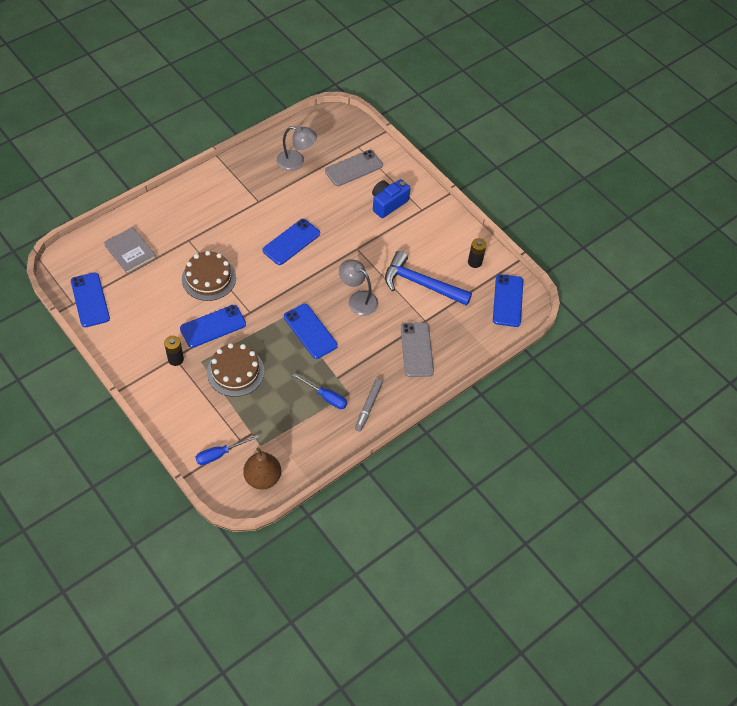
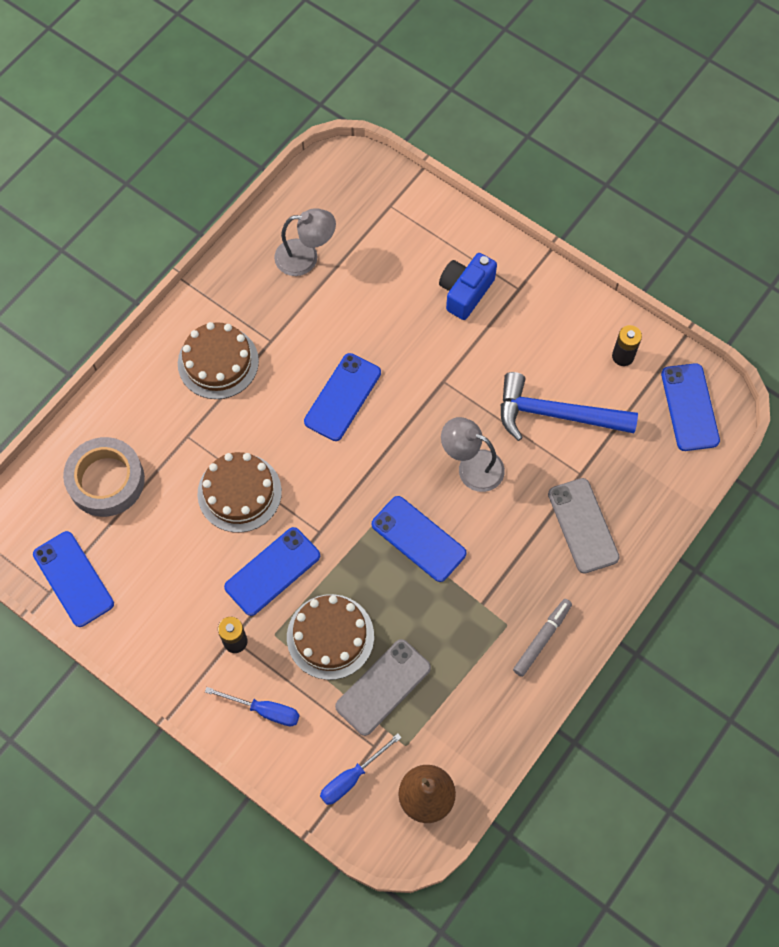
camera: 10 degrees left, 10 degrees up
(130, 252) = (106, 480): grey book -> grey tape
(222, 205) = (218, 362): none -> brown cake
(325, 397) = (475, 640): blue screwdriver -> blue screwdriver (264, 710)
(353, 168) = (395, 245): grey phone -> grey phone (383, 687)
(368, 407) = (542, 639): grey marker -> grey marker turned 150 degrees counterclockwise

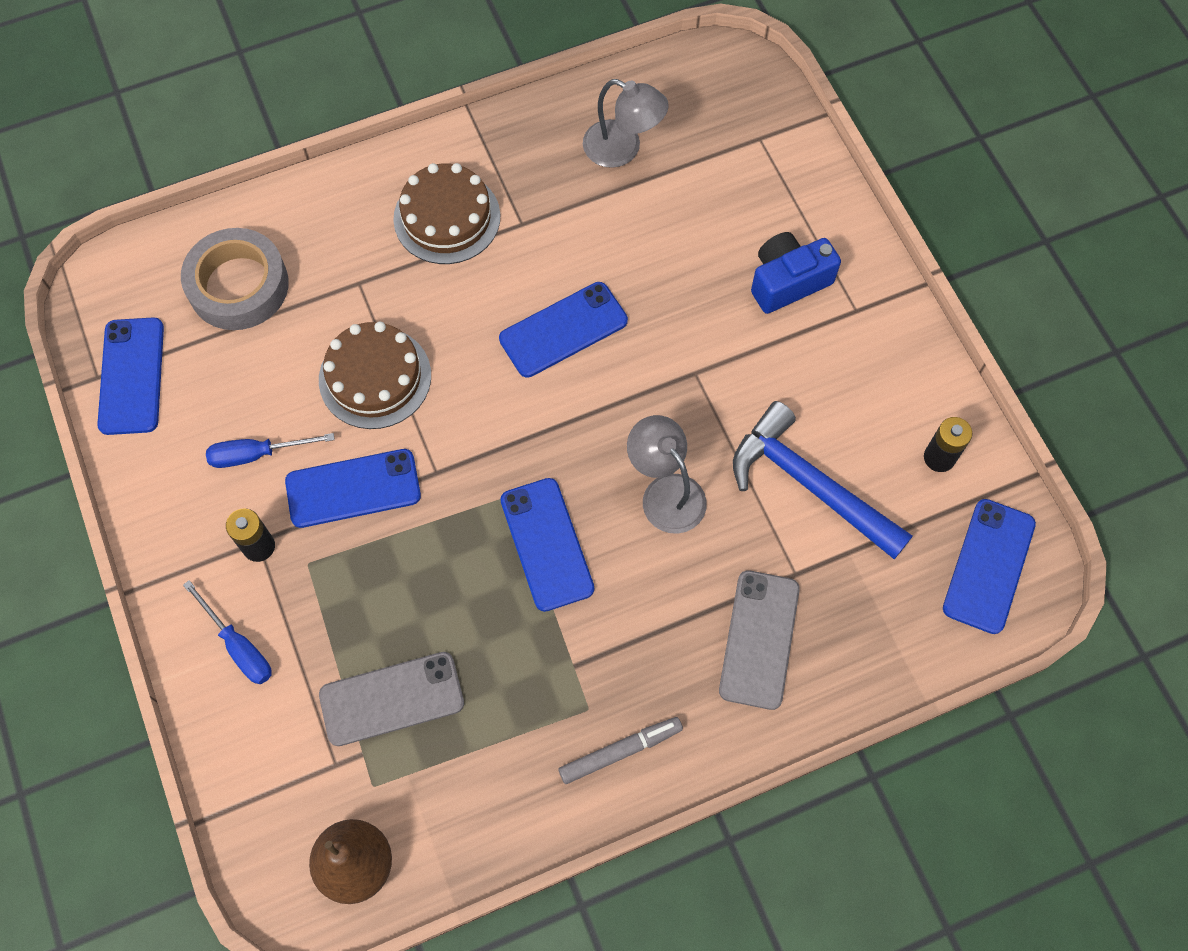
camera: 30 degrees right, 0 degrees up
(330, 636) = (369, 602): brown cake -> none
(352, 777) = (285, 786): blue screwdriver -> blue screwdriver (257, 454)

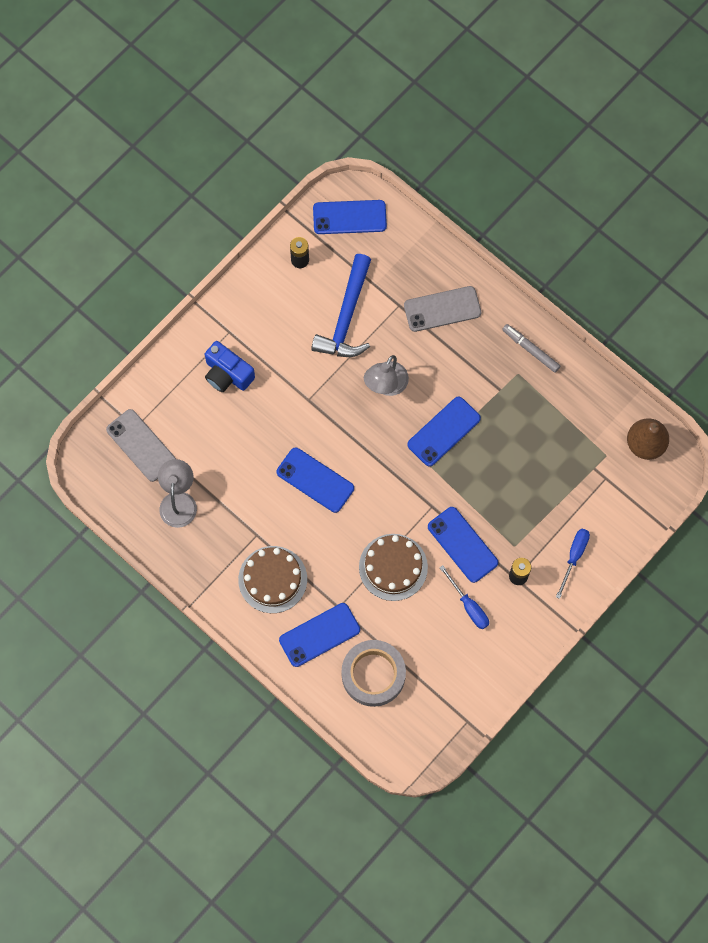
camera: 115 degrees left, 5 degrees up
(132, 376) = (457, 702): blue phone -> blue phone (319, 635)
(391, 699) = (561, 468): grey phone -> grey phone (141, 445)

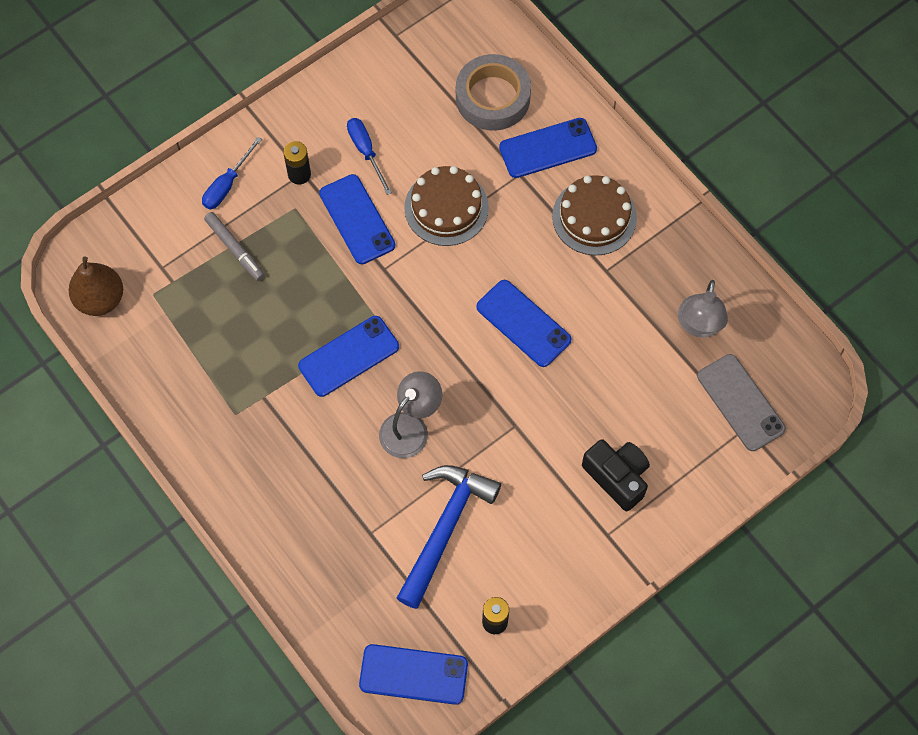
camera: 170 degrees left, 5 degrees down
(227, 374) = (617, 477): blue camera -> black camera
(442, 309) = (313, 517): grey phone -> none
(530, 350) = (210, 442): grey marker -> grey marker (235, 249)

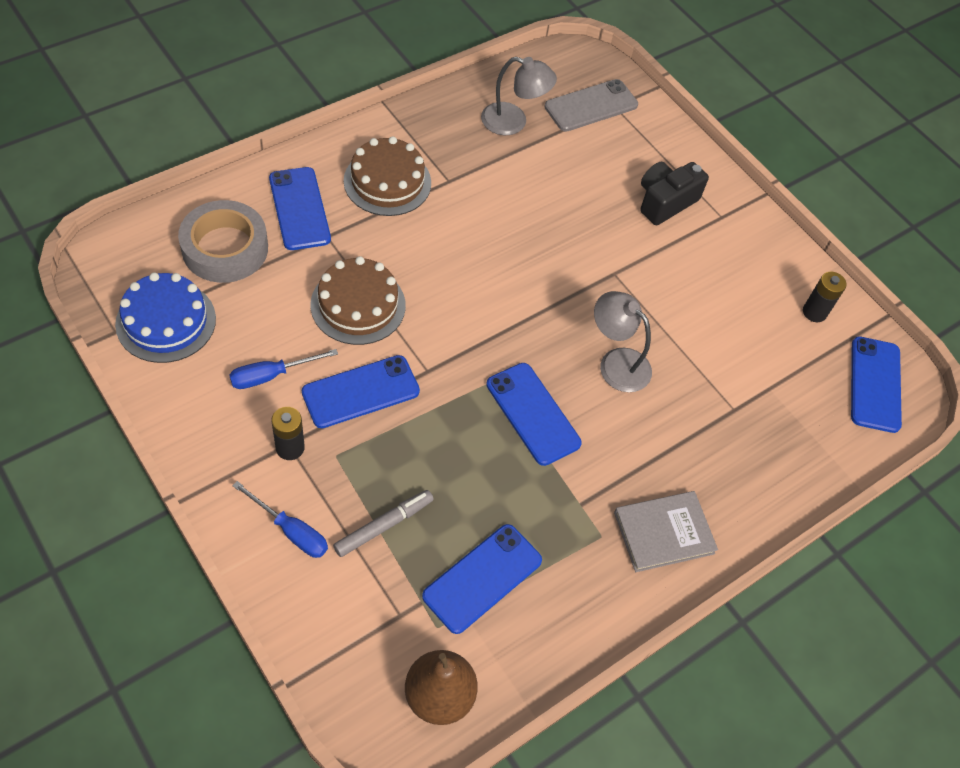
camera: 95 degrees left, 10 degrees down
(240, 465) = (664, 533): none -> grey book
(410, 68) = (166, 321): none -> blue cake
(445, 528) = (725, 343): blue hammer -> none
(523, 323) = (502, 253): blue phone -> blue phone (482, 578)

